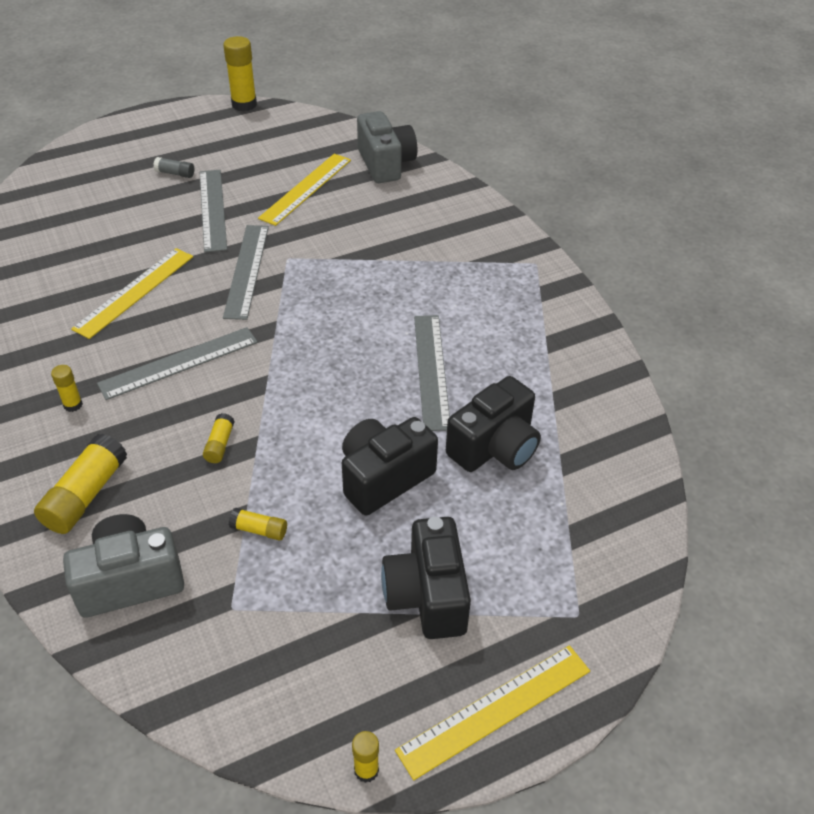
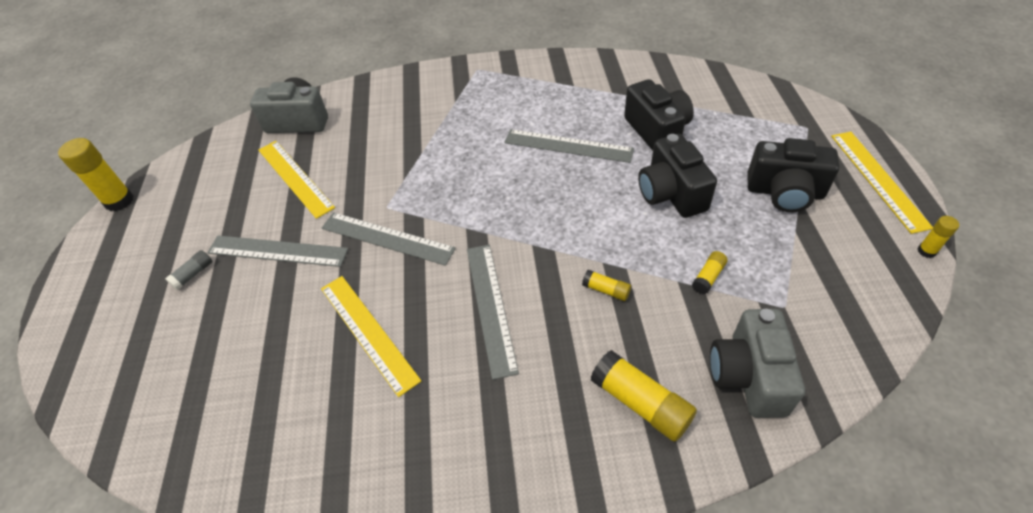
camera: 65 degrees left, 5 degrees up
(73, 405) = (514, 404): yellow glue stick -> none

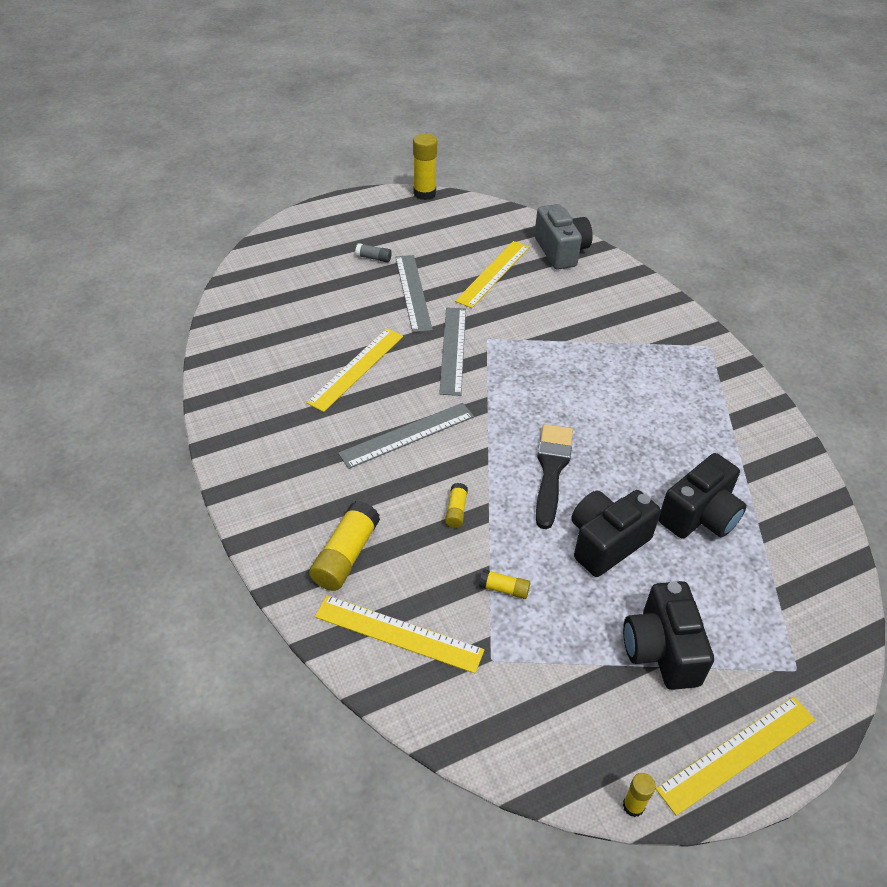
camera: 65 degrees right, 5 degrees down
(568, 146) = (632, 444): grey ruler -> none
(578, 206) = (551, 470): none -> black brush
(748, 376) = (398, 634): grey camera -> yellow ruler

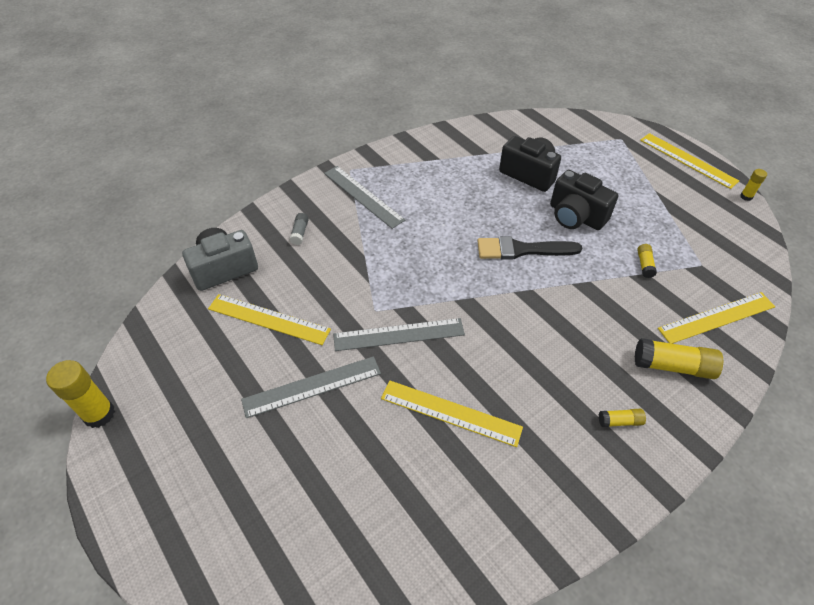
camera: 100 degrees left, 5 degrees up
(374, 258) = (249, 442): grey glue stick -> grey glue stick (300, 233)
(398, 634) = (717, 318): yellow ruler -> yellow ruler turned 60 degrees clockwise
(407, 435) = (524, 350): grey ruler -> grey ruler (363, 196)
(456, 510) = (590, 302): yellow glue stick -> yellow glue stick (620, 421)
(661, 650) = (643, 189): black camera -> none

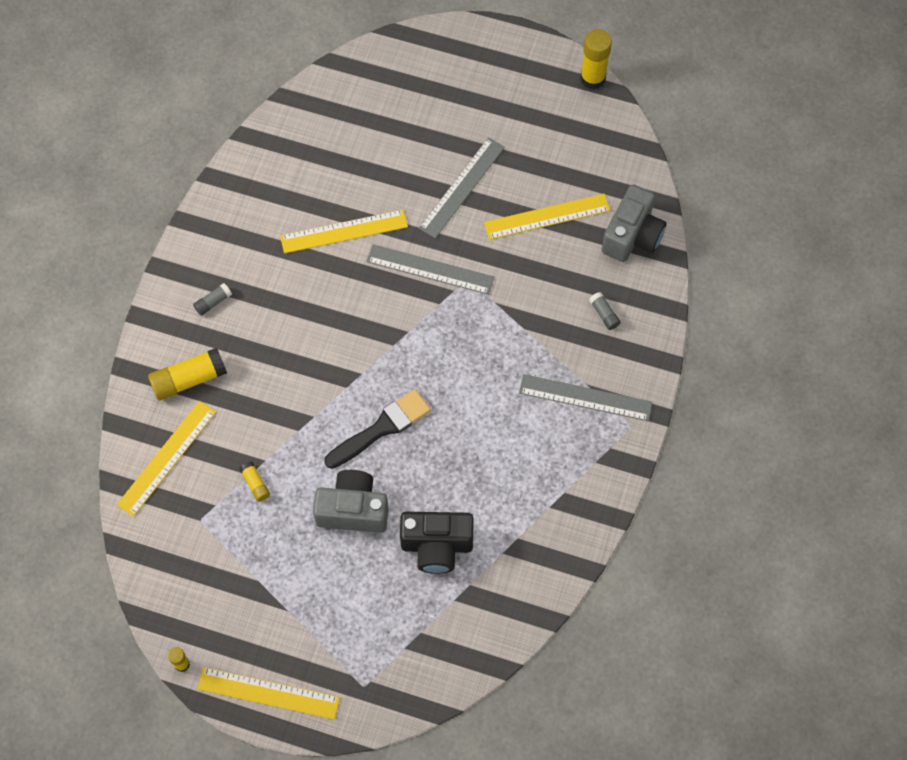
camera: 145 degrees right, 15 degrees up
(399, 335) = (430, 269): grey ruler -> grey ruler turned 60 degrees clockwise
(575, 216) = (353, 510): black camera -> grey camera
(620, 421) = (213, 302): yellow glue stick -> grey glue stick

